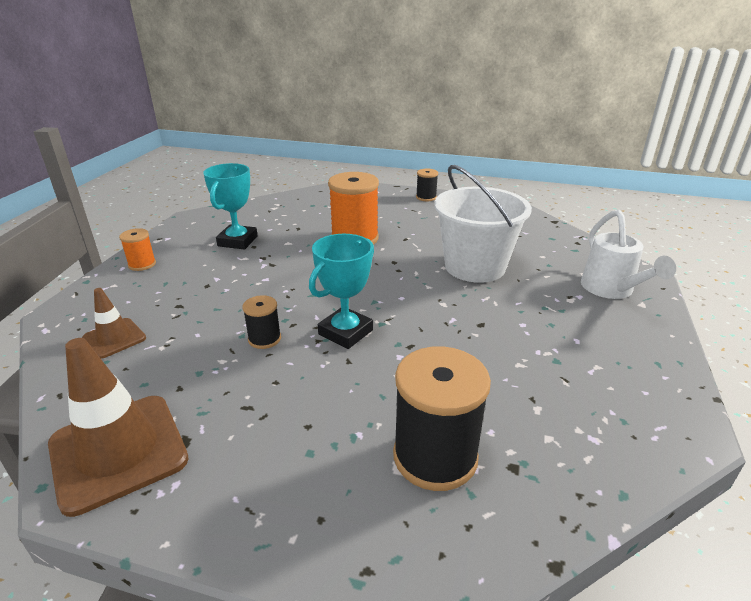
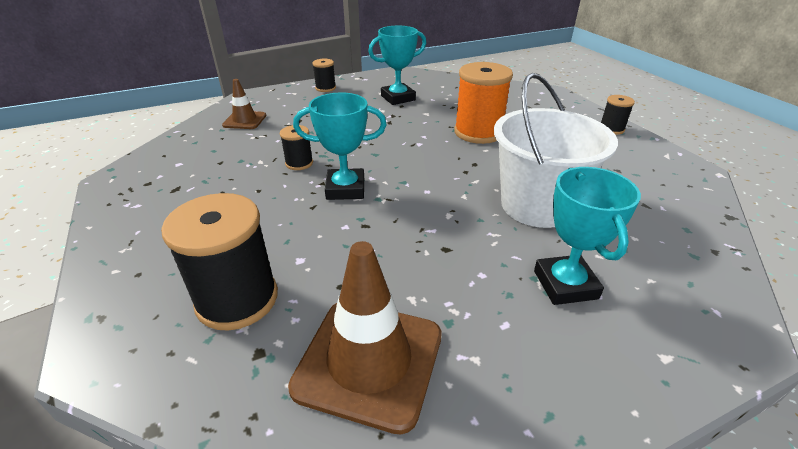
camera: 50 degrees right, 5 degrees up
(118, 451) = (150, 174): brown traffic cone -> brown traffic cone (369, 361)
(142, 264) = (325, 88): orange spool -> black spool
(561, 300) = (565, 284): none -> turquoise trophy
(611, 289) = (653, 316): white watering can -> none

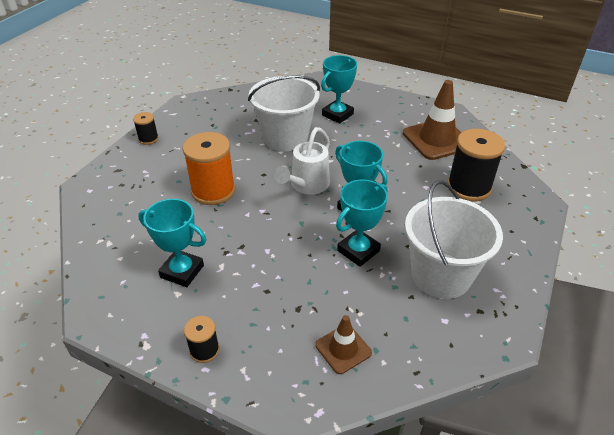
camera: 130 degrees left, 5 degrees up
(203, 186) = (441, 275): none -> white bucket
(299, 163) = (358, 251): black spool -> turquoise trophy
(422, 178) = (307, 185): none -> white watering can

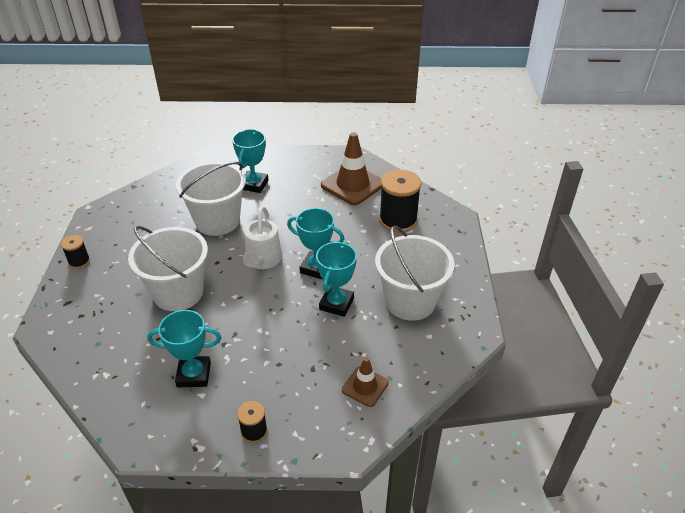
camera: 25 degrees left, 0 degrees up
(213, 191) = (178, 292): orange spool -> white bucket

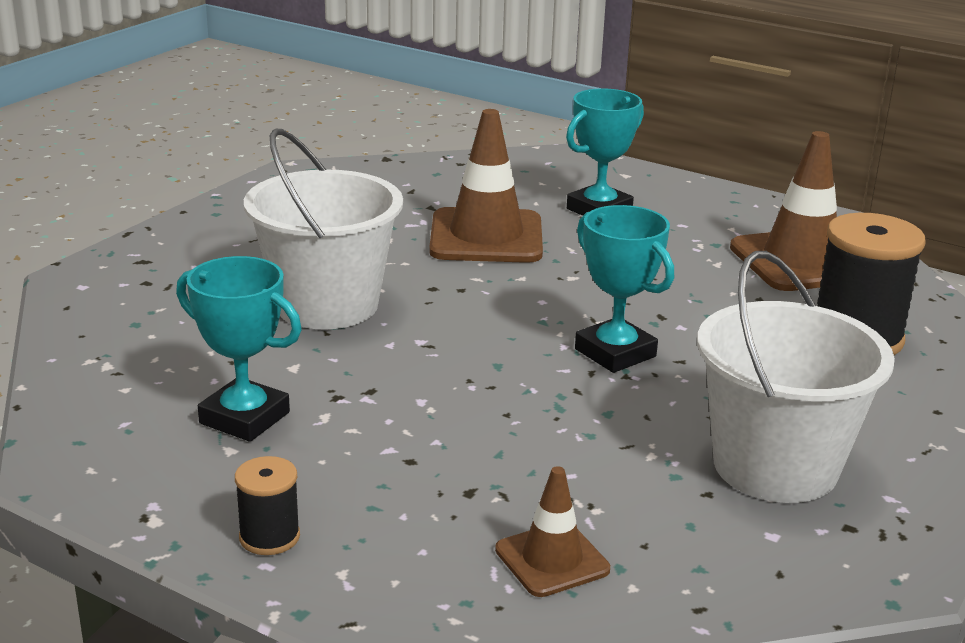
camera: 30 degrees right, 15 degrees down
(79, 261) = (211, 220): black spool -> none
(217, 221) = (486, 237): white bucket -> brown traffic cone
(262, 260) = (518, 311): white watering can -> none
(336, 304) = (608, 416): turquoise trophy -> none

